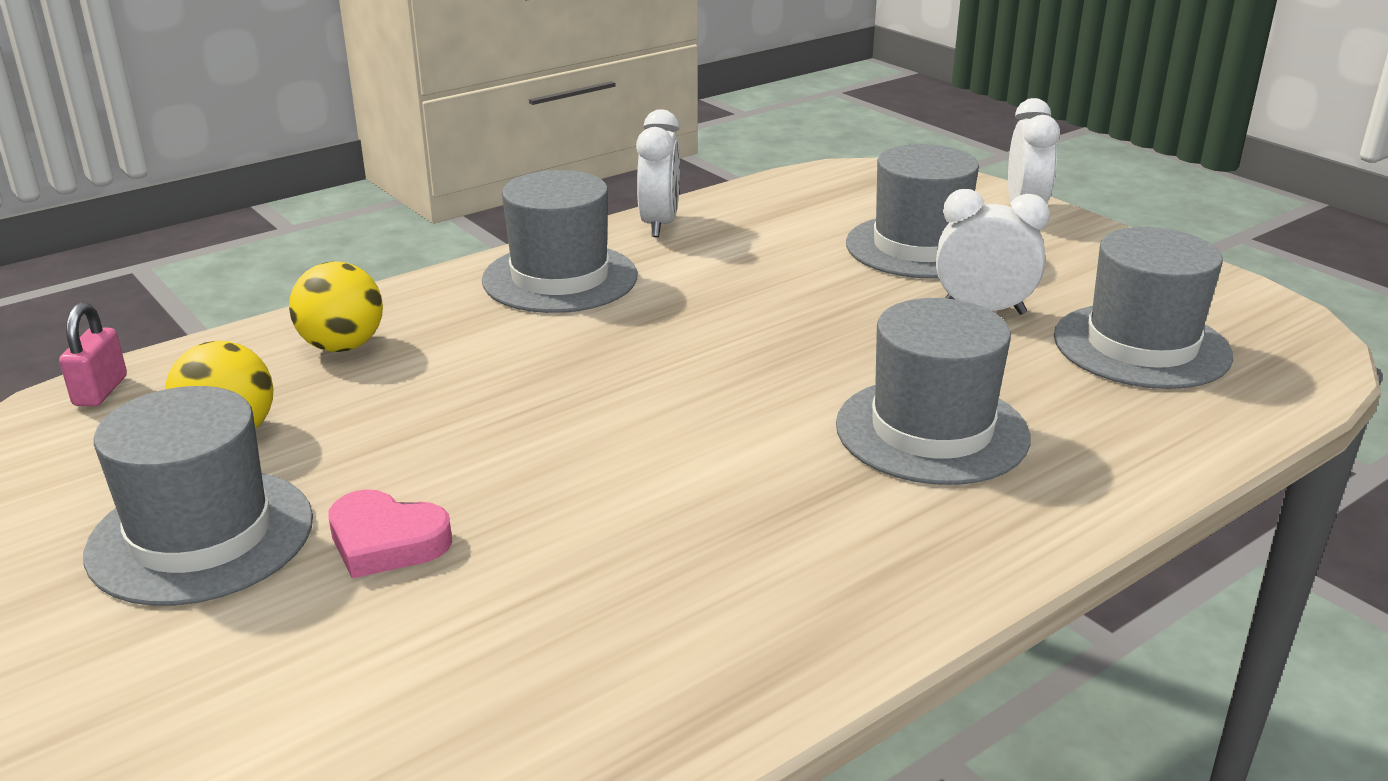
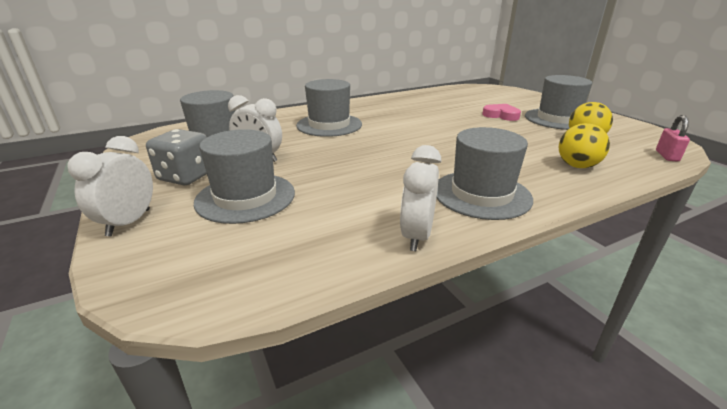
camera: 170 degrees left, 0 degrees up
(1060, 267) = (186, 176): none -> grey dice

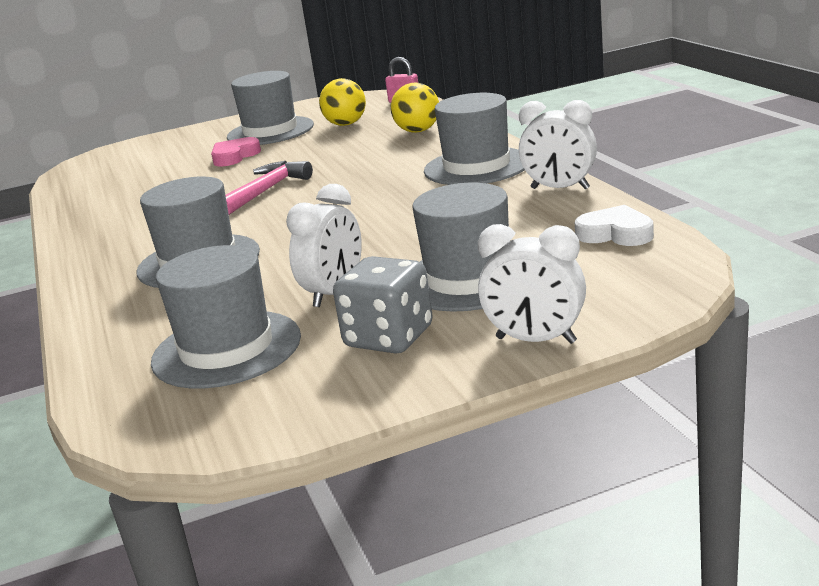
camera: 80 degrees left, 5 degrees down
(288, 264) = (615, 233): none -> white heart
(434, 129) = (266, 191): none -> pink hammer

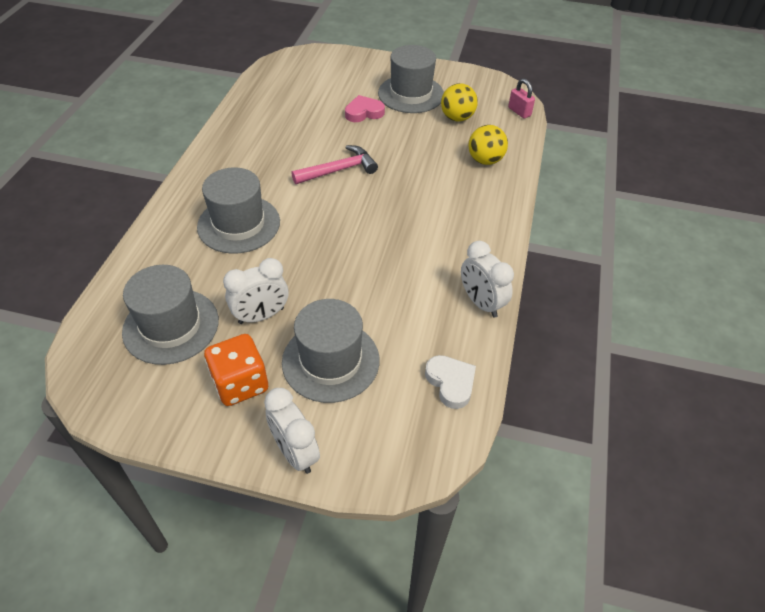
camera: 30 degrees right, 25 degrees up
(389, 337) = (240, 383): grey dice -> orange dice
(477, 166) = (468, 235): grey hat -> none

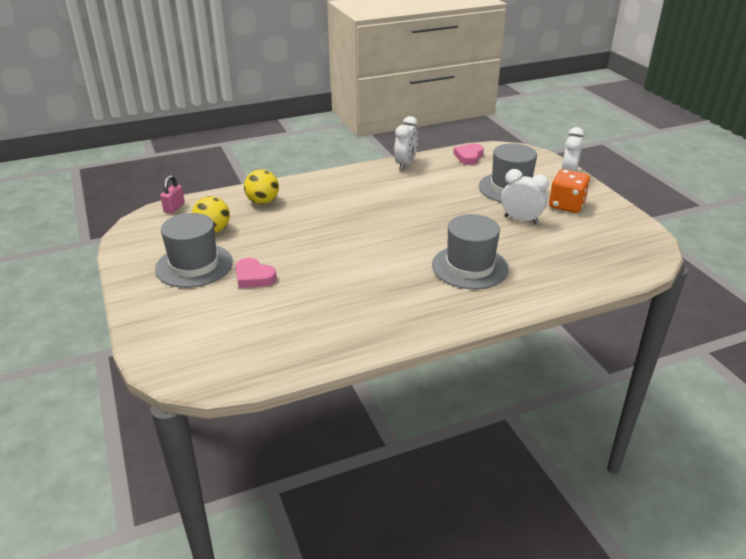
camera: 125 degrees left, 15 degrees down
(171, 326) = (579, 245): grey hat -> none
(339, 170) = (352, 254): pink hammer -> none
(451, 383) = (469, 156): white heart -> pink heart

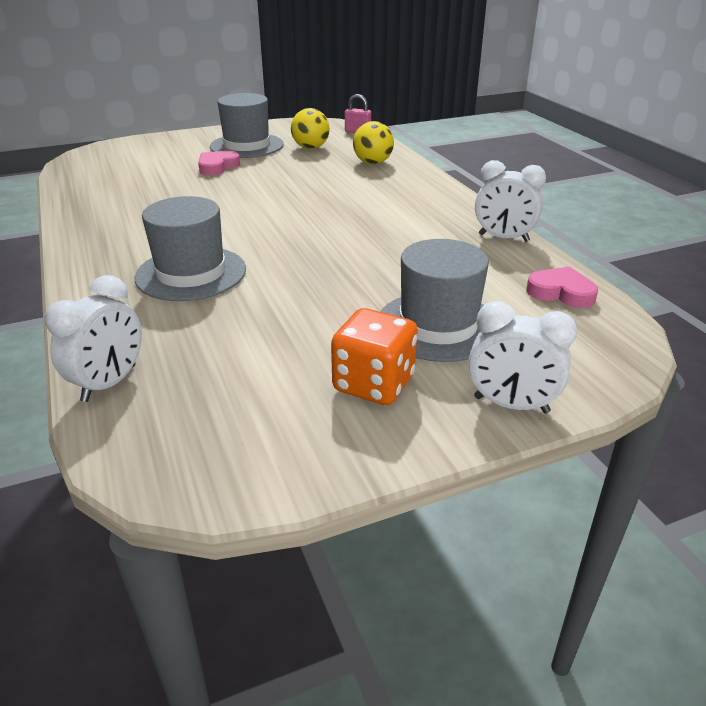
camera: 90 degrees right, 0 degrees up
(521, 220) = (318, 326): white clock -> white clock (109, 383)

